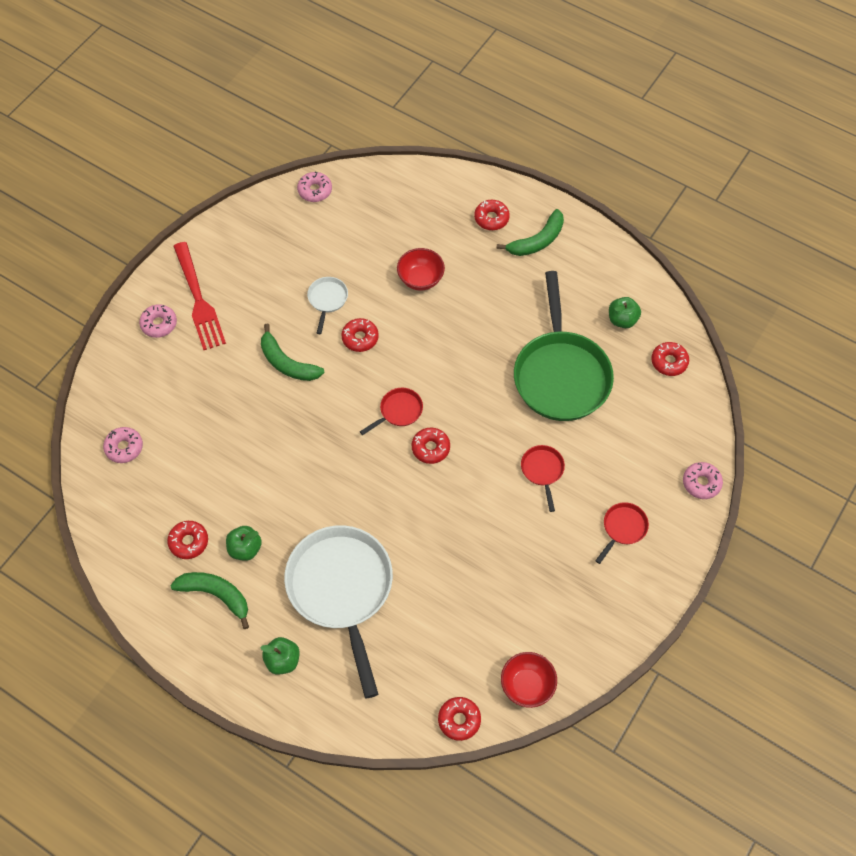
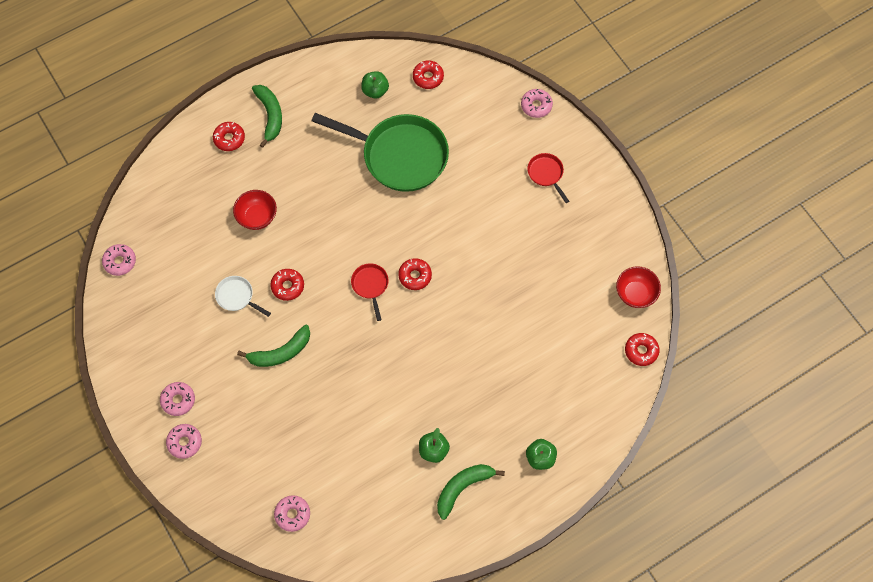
camera: 65 degrees left, 5 degrees up
(189, 542) = (406, 492): red donut -> none
(198, 300) = (178, 400): red fork -> pink donut
(342, 590) = (502, 391): white pan -> none
(542, 471) = (474, 206): red pan -> none

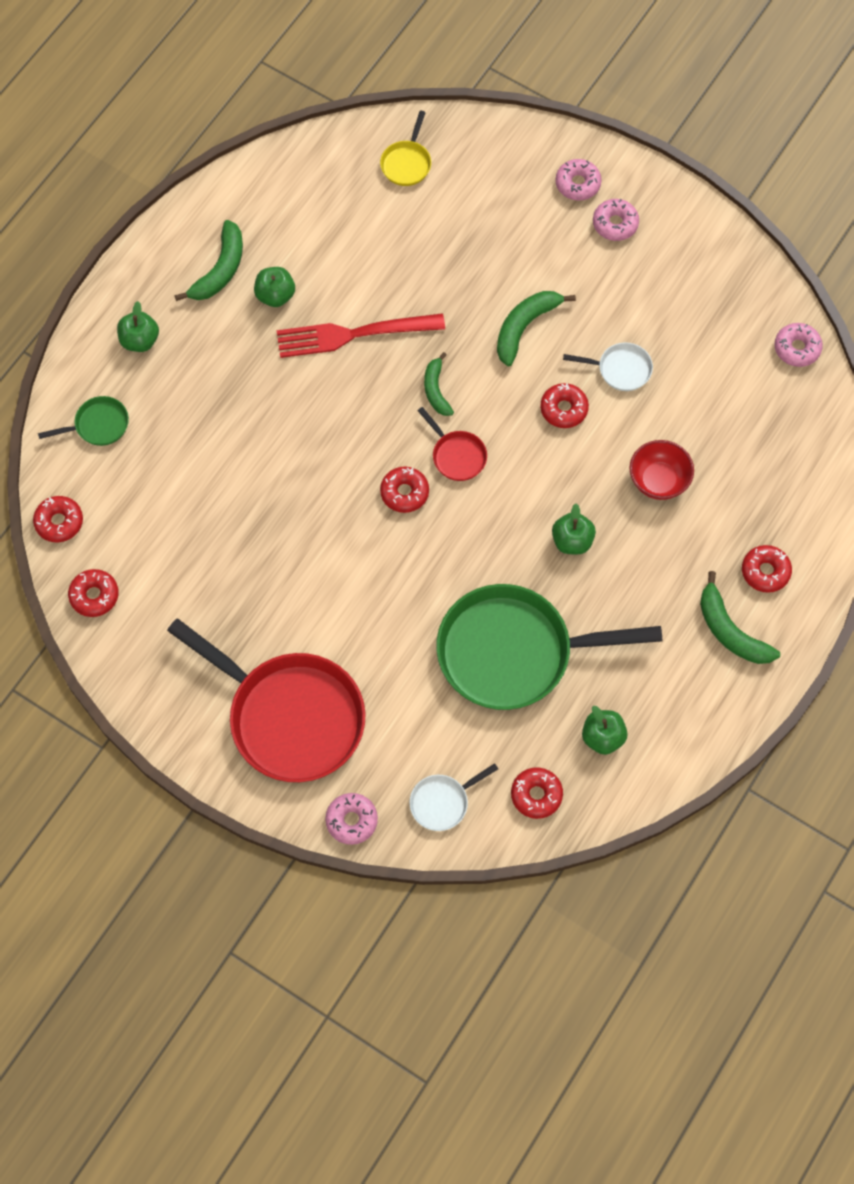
camera: 155 degrees right, 0 degrees up
(292, 514) = (407, 163): pink donut -> yellow pan
(330, 203) = (572, 541): none -> green apple
(360, 334) = (436, 390): none -> green banana
(395, 397) = (353, 334): none -> red fork
(481, 94) = (442, 802): none -> white pan
(546, 174) = (289, 717): red pan -> red pan, size x2.35
(592, 407) = (98, 425): none -> green pan
(635, 294) = (94, 596): red bowl -> red donut

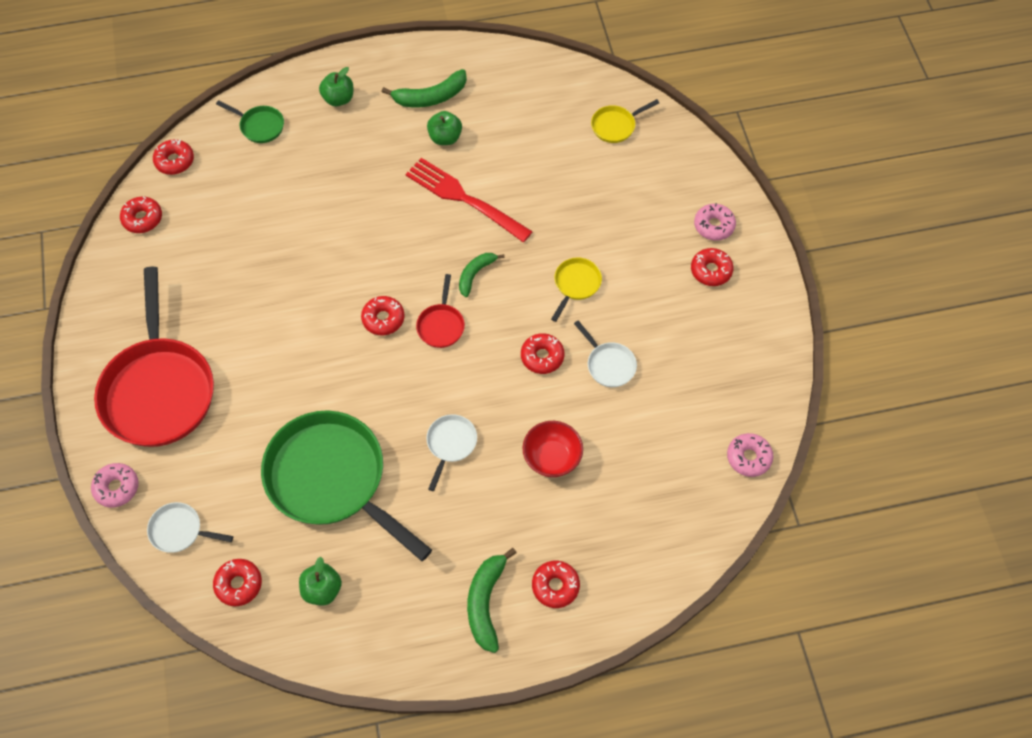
camera: 45 degrees right, 5 degrees down
(525, 327) = (576, 284): green banana -> yellow pan
(572, 541) = (450, 444): green apple -> white pan
(615, 224) = (711, 270): pink donut -> red donut

